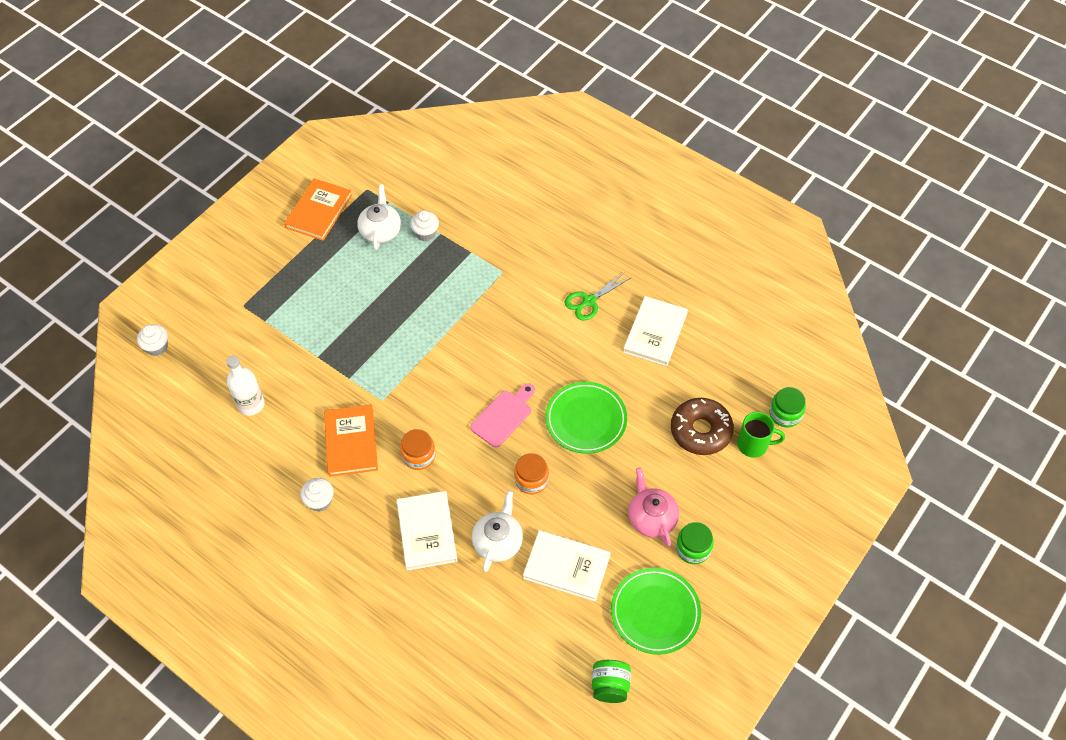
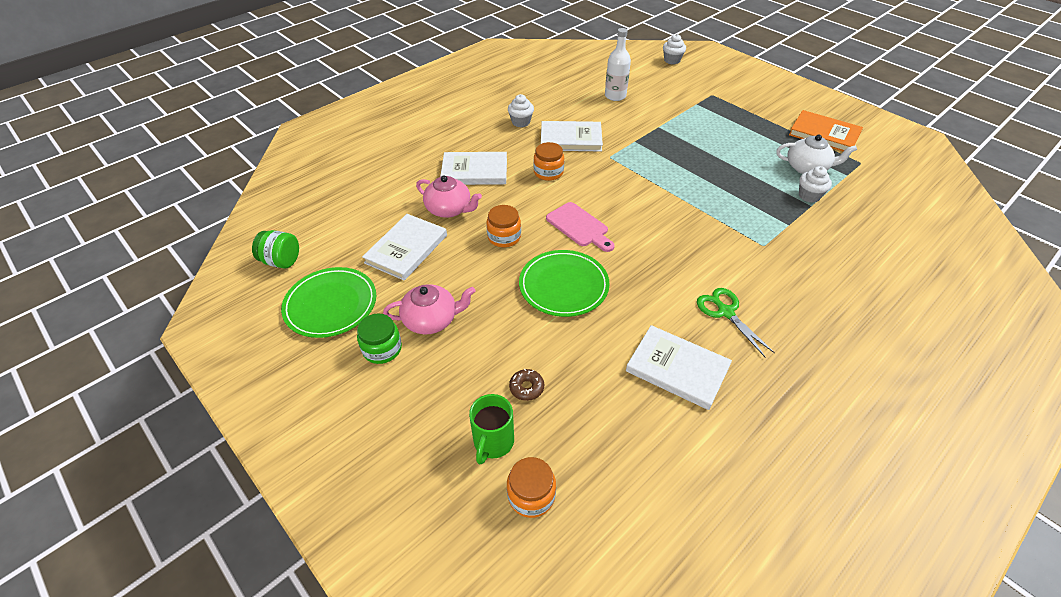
camera: 100 degrees right, 10 degrees down
(351, 442) = (571, 139): orange book -> white book
(498, 541) = (449, 209): white teapot -> pink teapot
(700, 431) = (526, 388): brown donut -> brown donut, size x0.45
(785, 414) = (531, 495): green jar -> orange jar

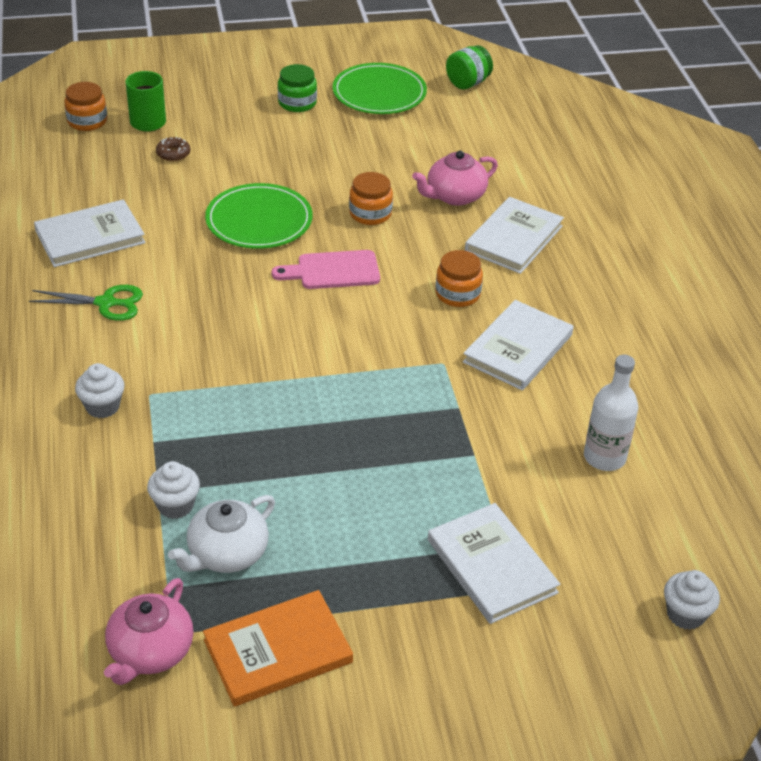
camera: 120 degrees right, 5 degrees down
(406, 249) = (415, 150): white book -> white book (491, 566)
(431, 320) = (302, 135): pink teapot -> pink teapot (150, 652)
(521, 122) = (601, 321): white cupcake -> white cupcake (102, 406)

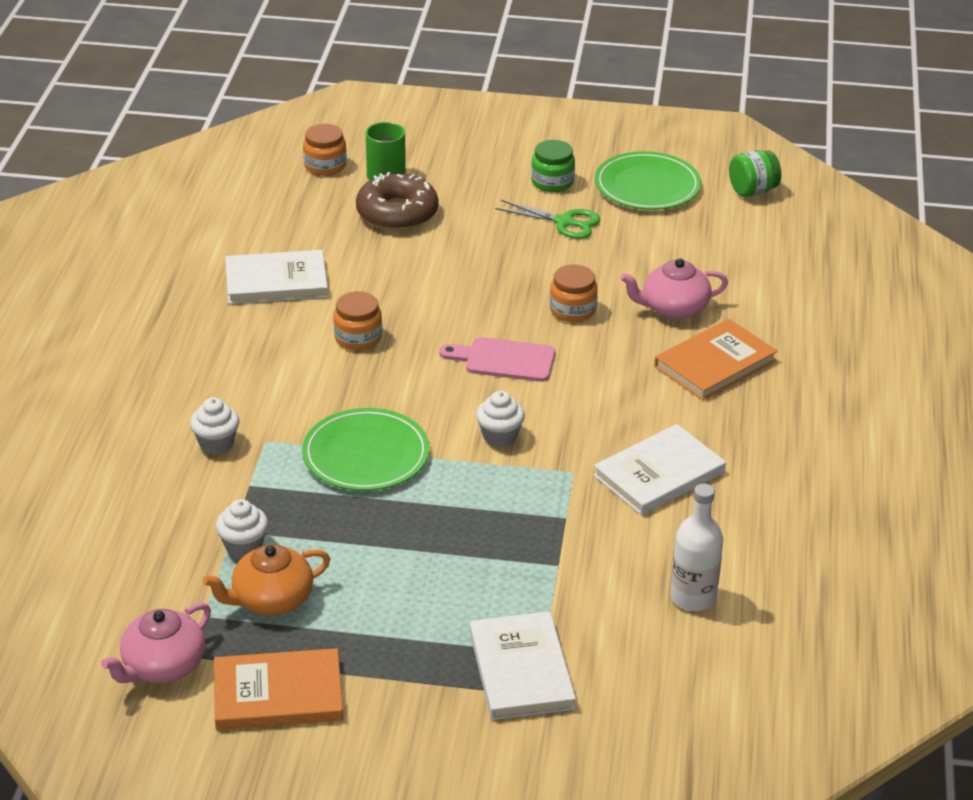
camera: 20 degrees right, 5 degrees down
(106, 303) = (263, 348): green scissors -> green scissors (564, 222)
(173, 154) = (397, 213): brown donut -> brown donut, size x2.24
(226, 554) = (271, 599): white teapot -> orange teapot
(259, 221) = (453, 296): green plate -> green plate (366, 455)
(457, 294) = (623, 408): orange jar -> orange jar (358, 337)
(514, 238) = (715, 363): white book -> orange book
(685, 614) = (695, 759): white cupcake -> white cupcake (499, 436)

